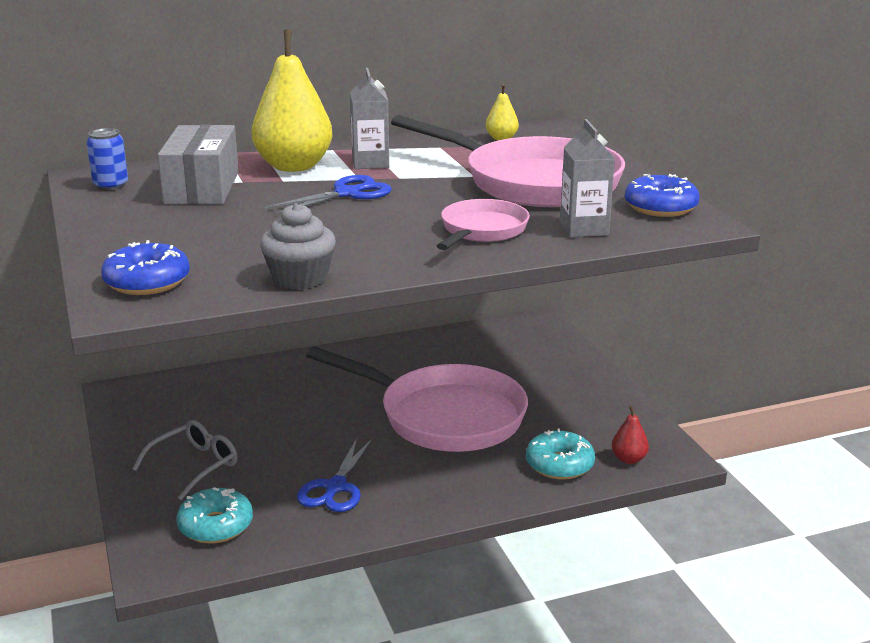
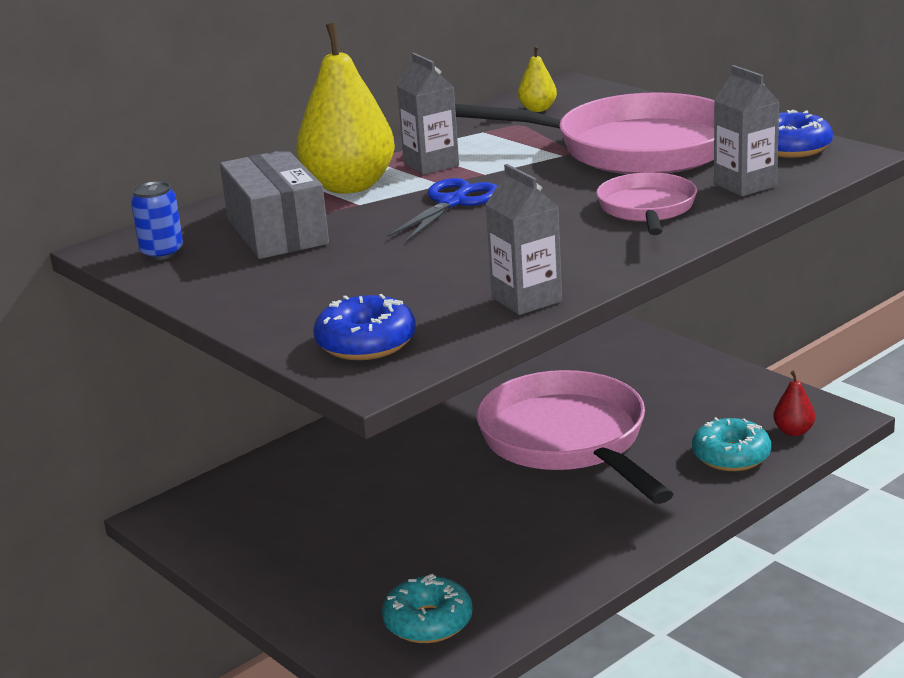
camera: 20 degrees left, 0 degrees up
(194, 465) = (340, 569): grey glasses -> none
(300, 278) = (526, 300): grey cupcake -> grey carton
(335, 487) = (521, 545): blue scissors -> none
(444, 416) = (568, 441): pink pan -> pink pan turned 120 degrees counterclockwise

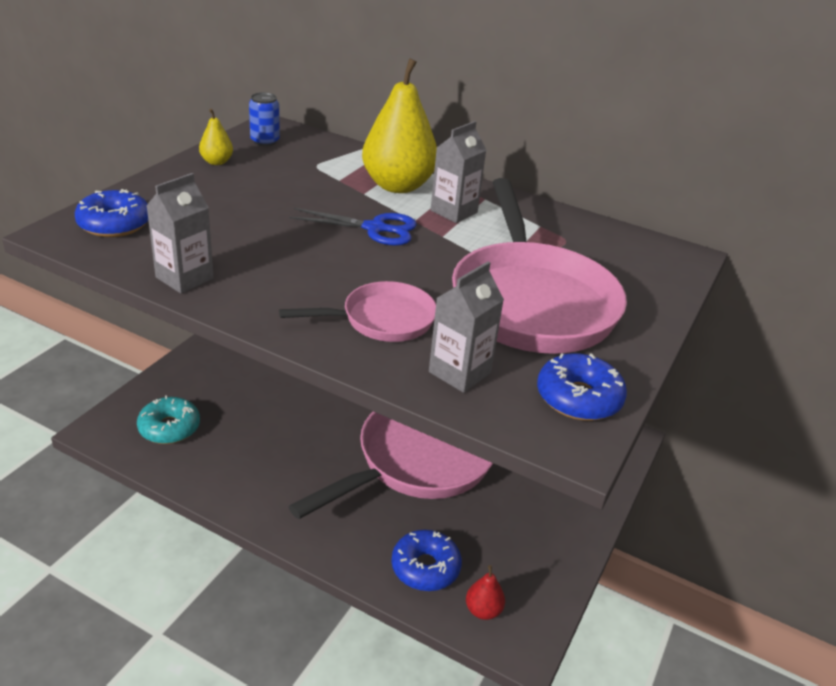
camera: 65 degrees right, 10 degrees up
(277, 232) = (305, 171): grey box -> none
(538, 109) = (609, 245): yellow pear -> yellow pear (217, 162)
(731, 456) = (425, 567): turquoise donut -> blue donut

